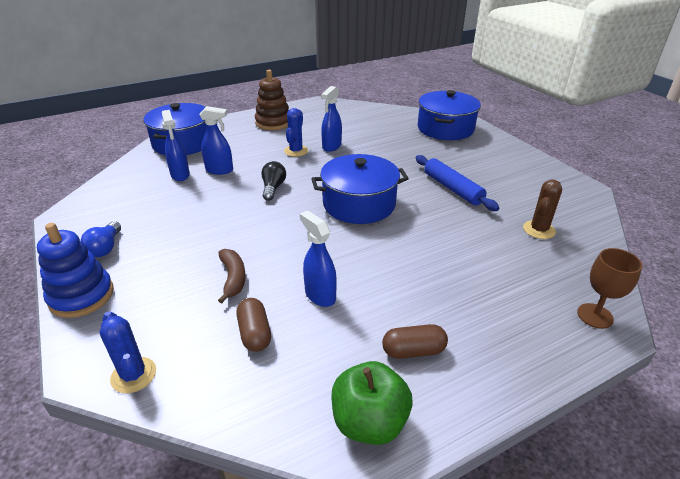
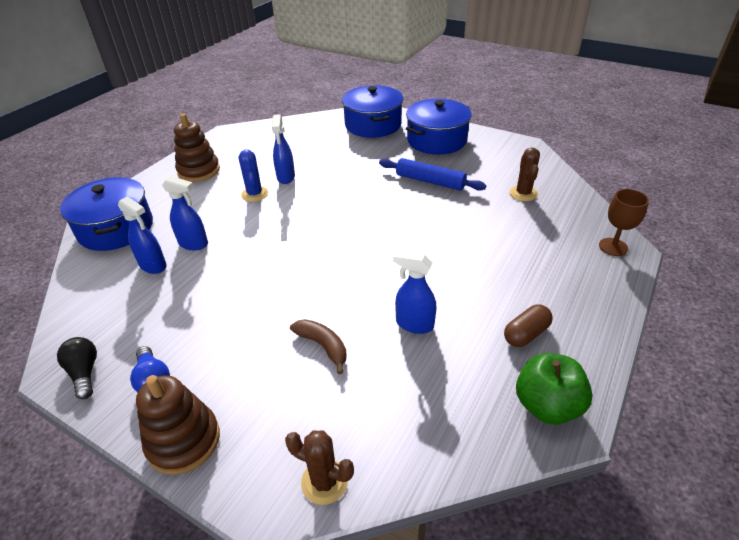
camera: 30 degrees left, 5 degrees up
(81, 296) = (183, 441): blue stacking toy -> brown stacking toy
(133, 375) = (324, 482): blue cactus -> brown cactus
(220, 170) = (193, 244): blue spray bottle -> blue spray bottle turned 45 degrees clockwise
(255, 333) = (393, 385): brown capsule -> none
(273, 188) = (270, 241): black light bulb -> black light bulb (84, 373)
(359, 204) = (366, 226): blue pot -> blue pot (436, 140)

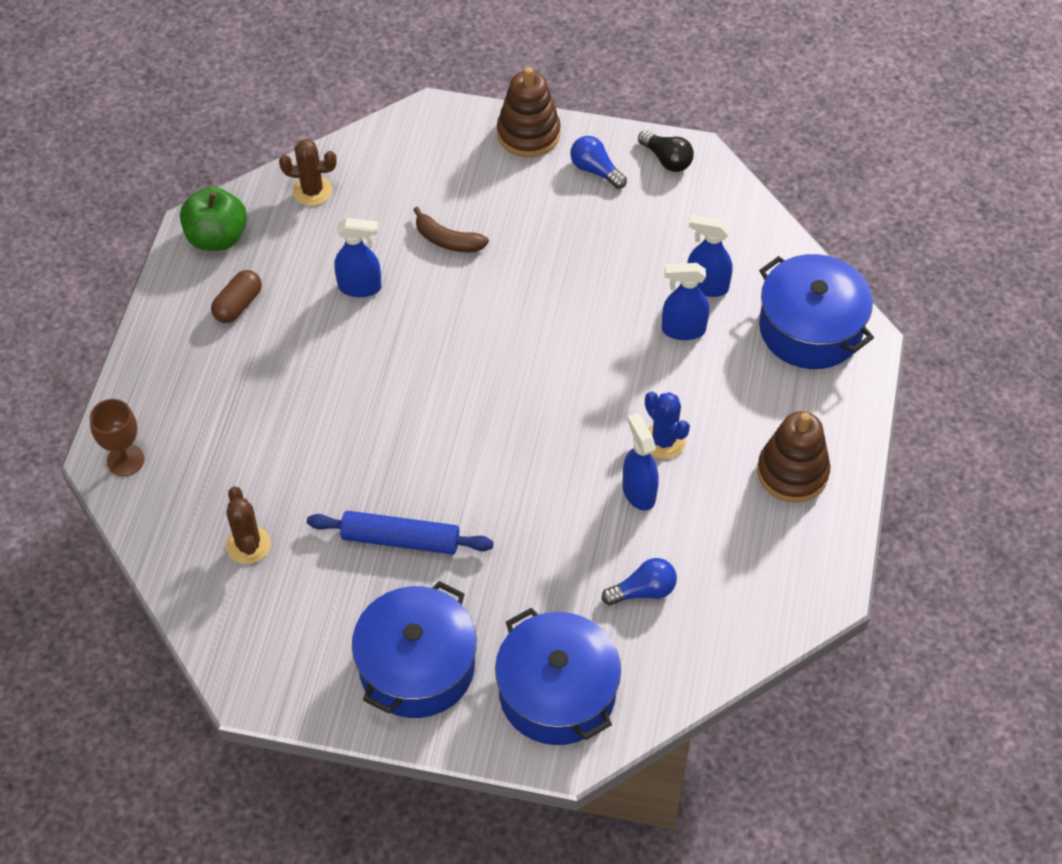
camera: 160 degrees right, 15 degrees up
(311, 145) = (643, 591): none -> blue light bulb
(324, 482) = (395, 136): brown cactus -> brown cactus (312, 191)

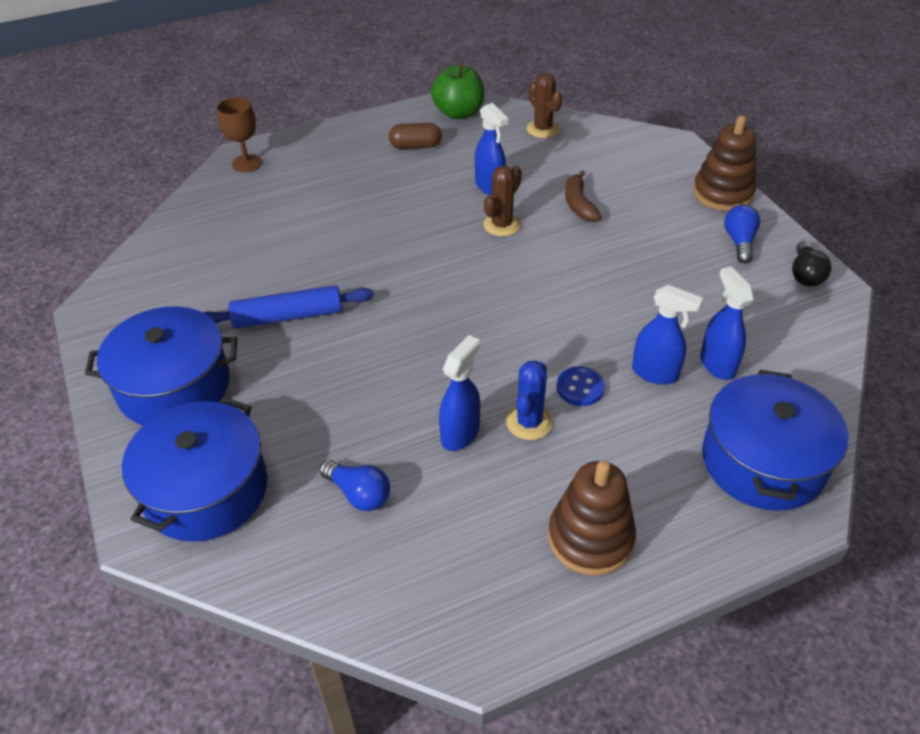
camera: 55 degrees right, 10 degrees down
(248, 545) = (221, 246): brown cactus -> brown cactus (501, 225)
(400, 539) = (288, 316): blue rolling pin -> blue rolling pin turned 75 degrees counterclockwise
(657, 386) = (580, 388): none -> blue button
(683, 330) = (655, 373): blue spray bottle -> blue spray bottle turned 150 degrees clockwise

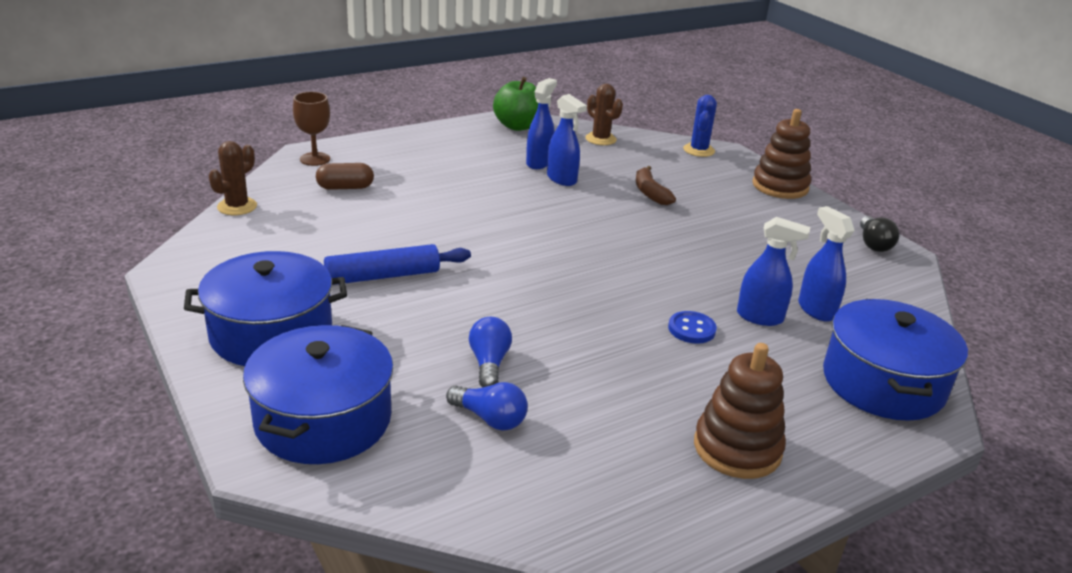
camera: 10 degrees left, 15 degrees down
(415, 146) = (482, 149): brown capsule -> brown capsule (345, 188)
(460, 434) = (583, 367): blue spray bottle -> blue spray bottle (539, 163)
(501, 225) = (581, 207): brown cactus -> brown cactus (237, 206)
(529, 422) = (649, 357): blue cactus -> blue cactus (699, 150)
(739, 242) = (806, 221): blue light bulb -> blue light bulb (489, 363)

